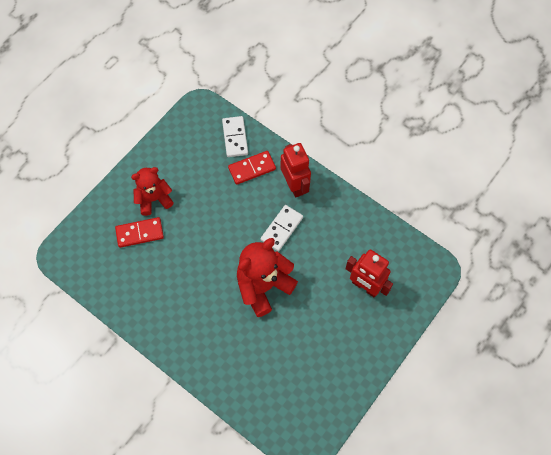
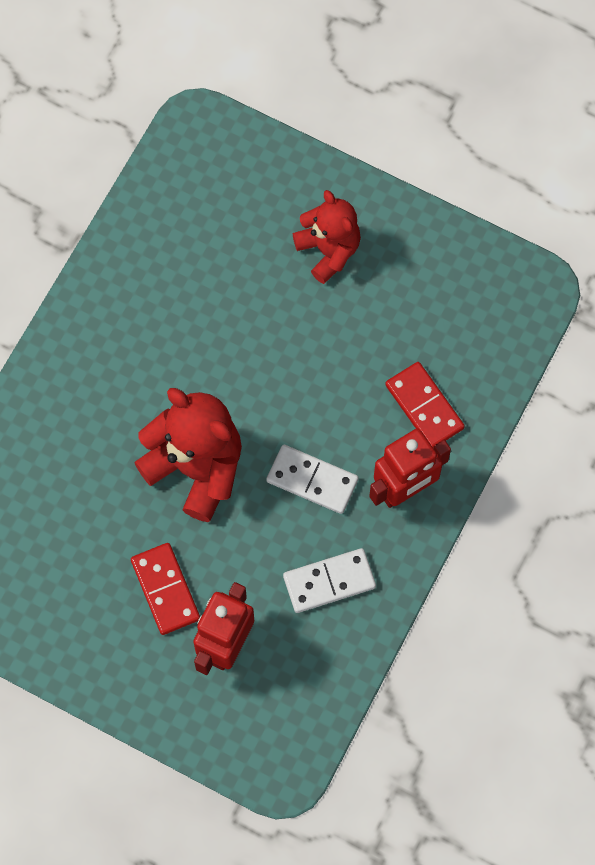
camera: 80 degrees right, 5 degrees up
(139, 233) = (259, 242): red domino -> red domino (165, 590)
(235, 137) = (483, 364): white domino -> white domino (329, 582)

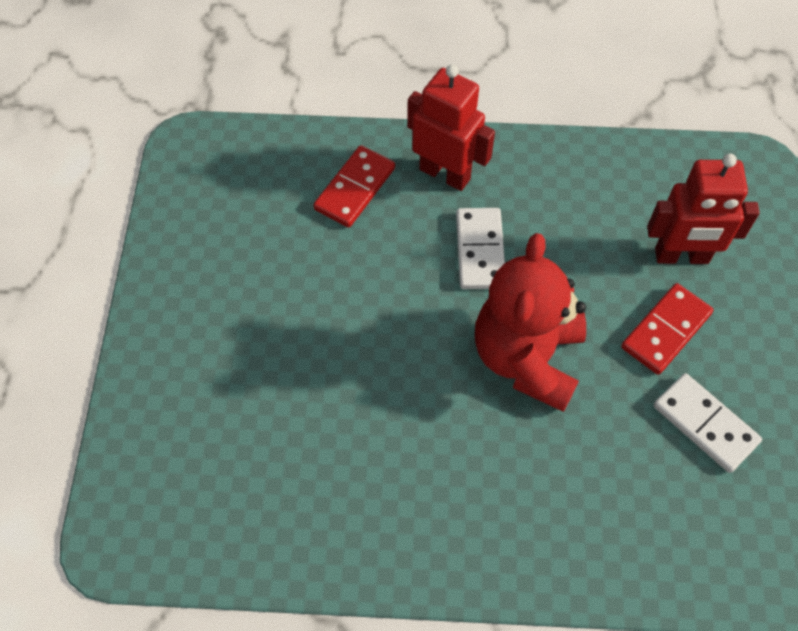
camera: 115 degrees left, 10 degrees down
(328, 250) = (223, 336): red teddy bear -> none
(329, 582) = (568, 198): white domino -> white domino (705, 424)

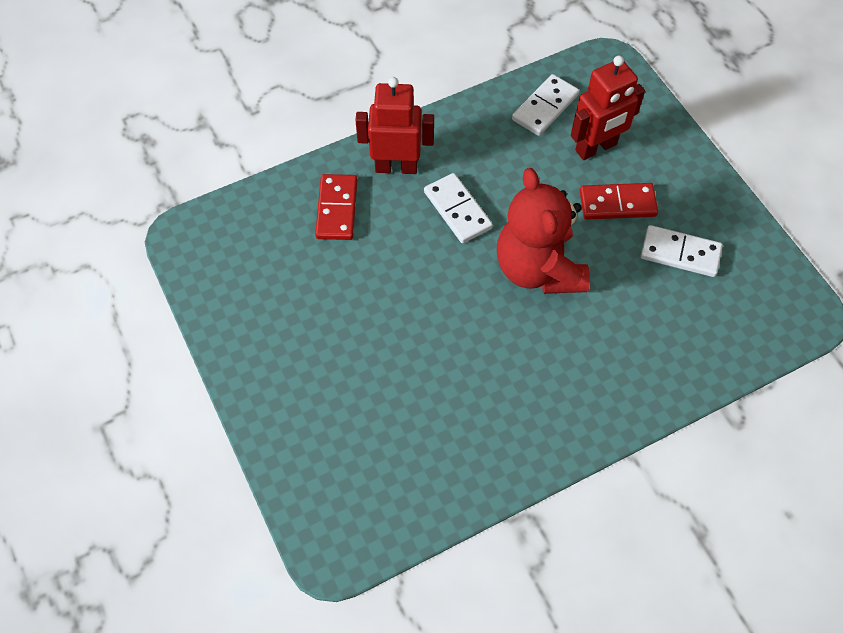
camera: 30 degrees left, 0 degrees up
(651, 184) = (545, 107): none -> white domino
(666, 331) = (617, 204): red domino -> red domino turned 75 degrees clockwise

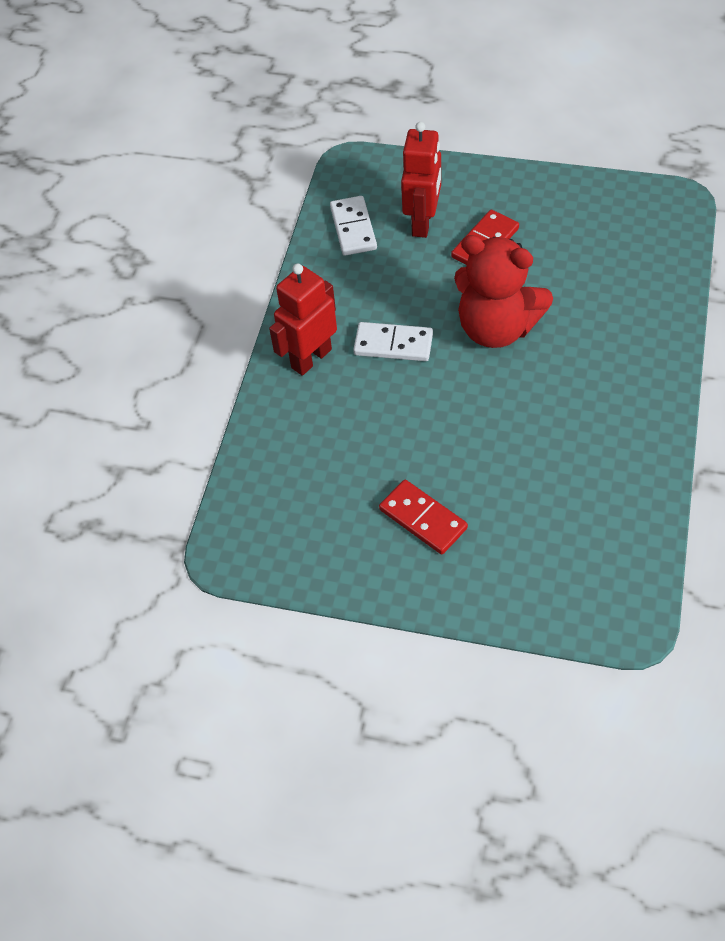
camera: 45 degrees left, 5 degrees down
(336, 209) = (311, 424): red domino -> red domino (423, 519)
(680, 253) = (563, 236): white domino -> none

